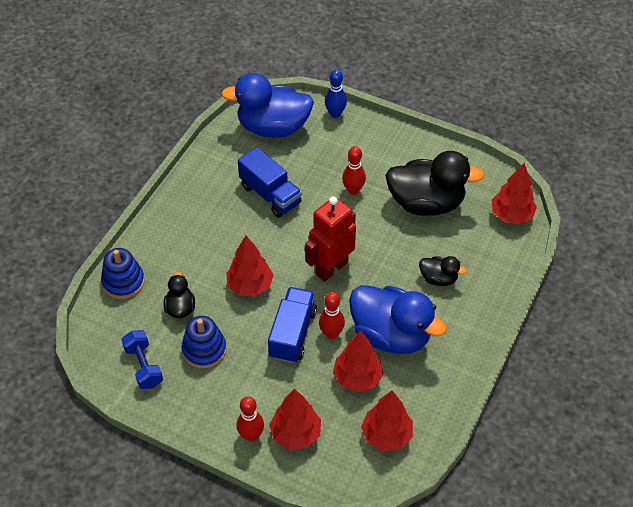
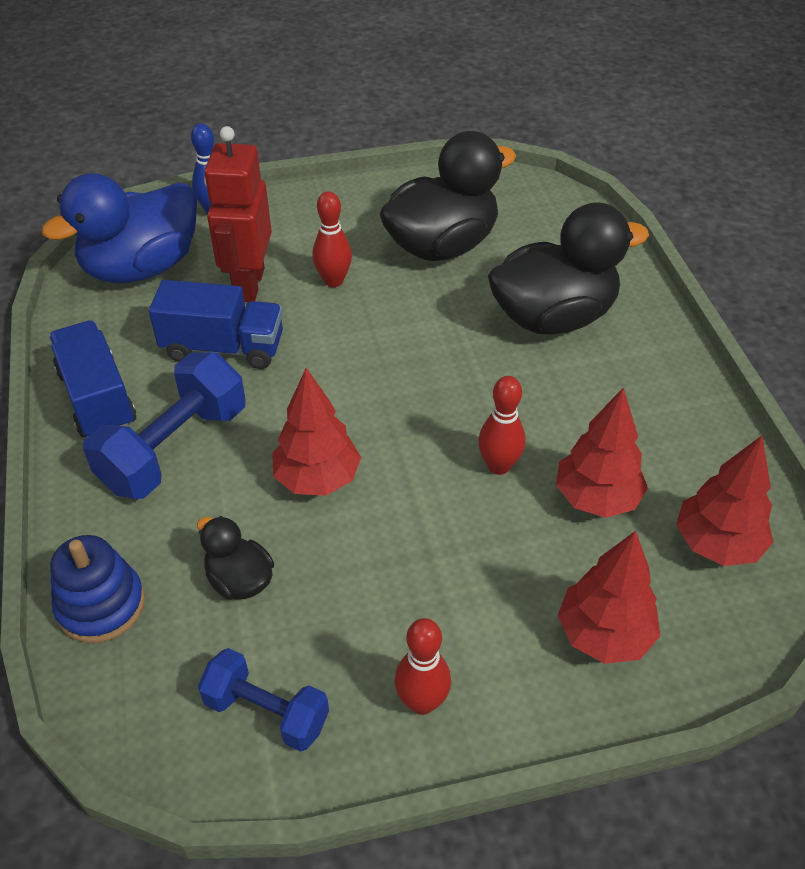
camera: 40 degrees left, 5 degrees down
(204, 350) = (341, 615): blue stacking toy -> none
(207, 232) = (174, 448): none -> blue dumbbell
(251, 435) = (546, 688): red bowling pin -> red bowling pin (422, 702)
(292, 334) = (448, 502): blue truck -> blue truck (97, 398)
(331, 268) = (407, 386): red robot -> red robot (248, 284)
(391, 335) = (575, 417): blue duck -> none
(438, 278) = (553, 317): black duck -> black duck, size x2.08
(511, 215) = (552, 206): red tree -> none

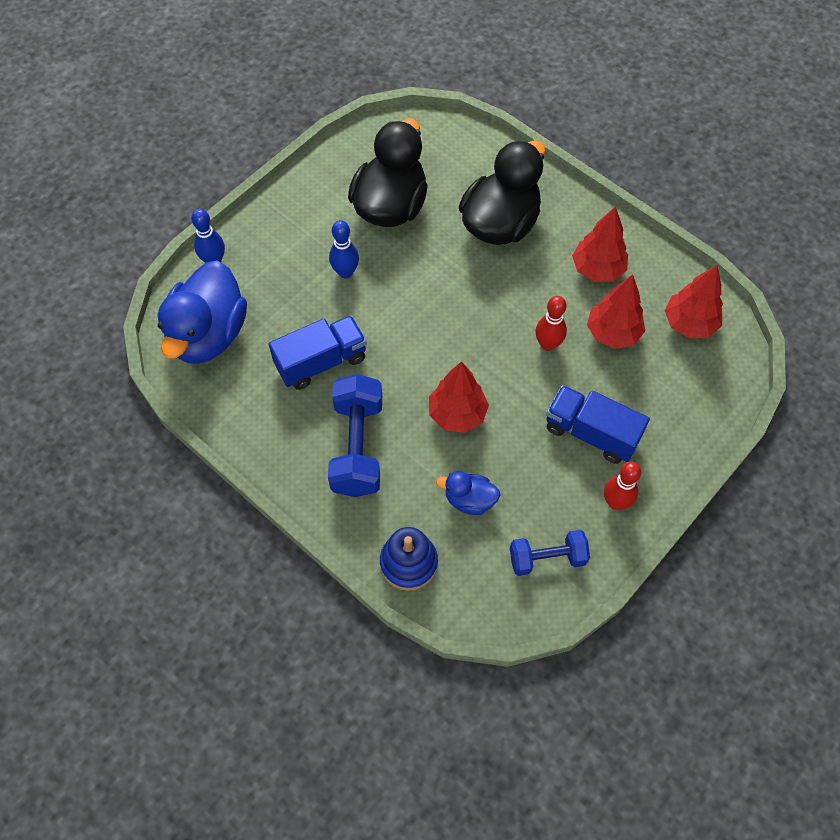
camera: 35 degrees left, 15 degrees up
(97, 398) = (277, 444): blue truck -> blue truck (591, 433)
(239, 580) = (469, 500): black duck -> blue duck
(248, 284) = (293, 306): red robot -> none
(333, 281) = (345, 272): red bowling pin -> blue bowling pin
(604, 635) = (672, 410): red tree -> red tree (597, 269)

